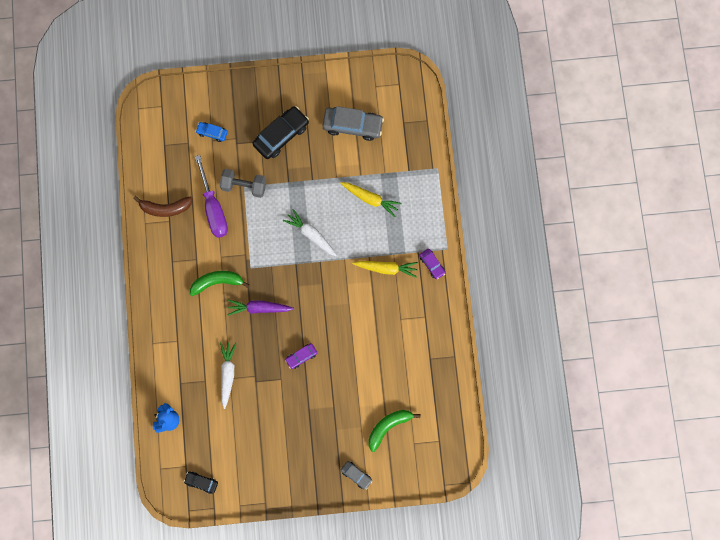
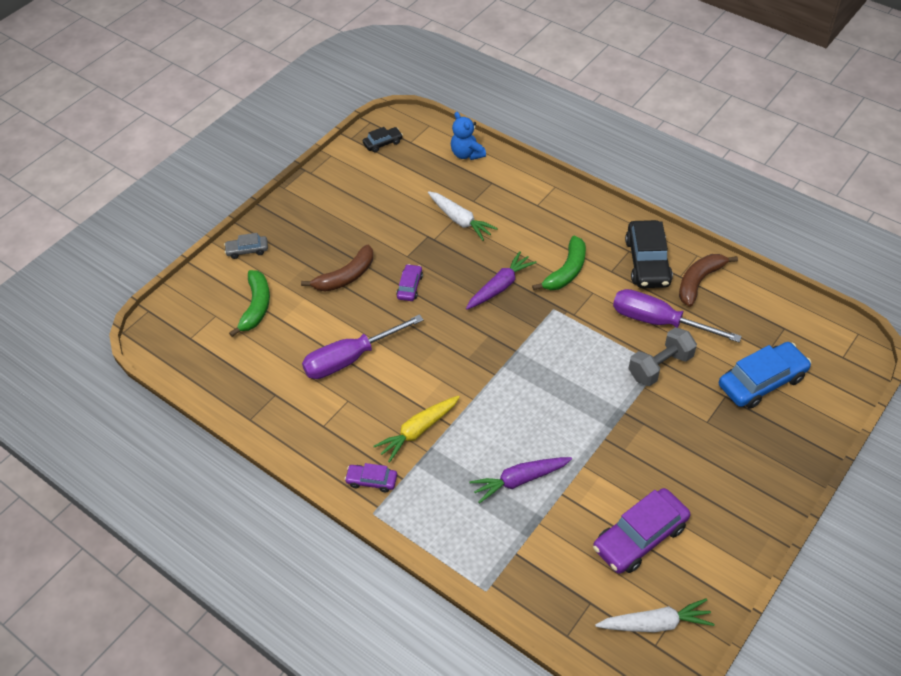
camera: 135 degrees right, 25 degrees down
(212, 133) = (762, 381): blue car -> blue car, size x1.93
(281, 135) = (696, 448): black car -> black car (647, 262)
(311, 235) = (535, 388): white carrot -> white carrot (655, 623)
(325, 399) = (346, 277): none -> brown banana
(352, 126) = (640, 537): grey car -> purple car
(370, 199) = (519, 480): yellow carrot -> purple carrot
(375, 342) = (350, 359): none -> purple screwdriver

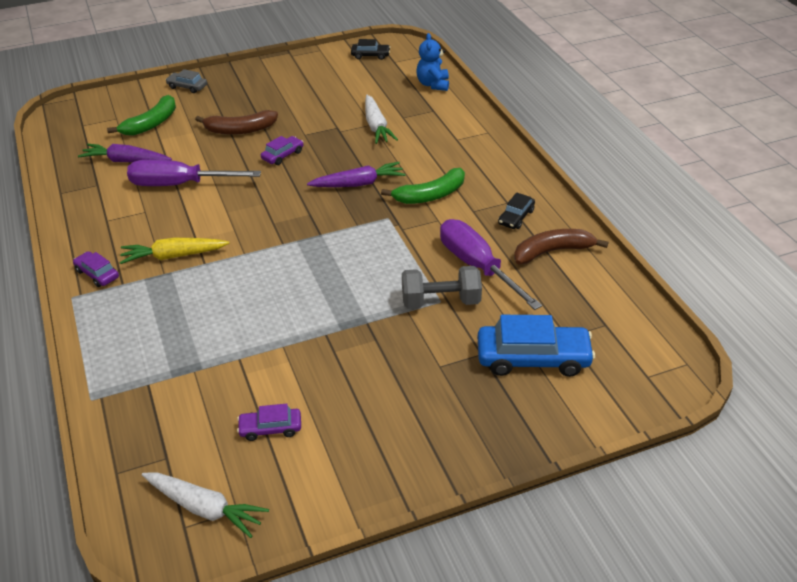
camera: 30 degrees right, 10 degrees down
(519, 480) = (214, 330): purple carrot -> purple carrot (126, 161)
(640, 537) = (270, 428): purple car -> purple car, size x0.52
(647, 262) = (516, 217): black car -> black car, size x0.52

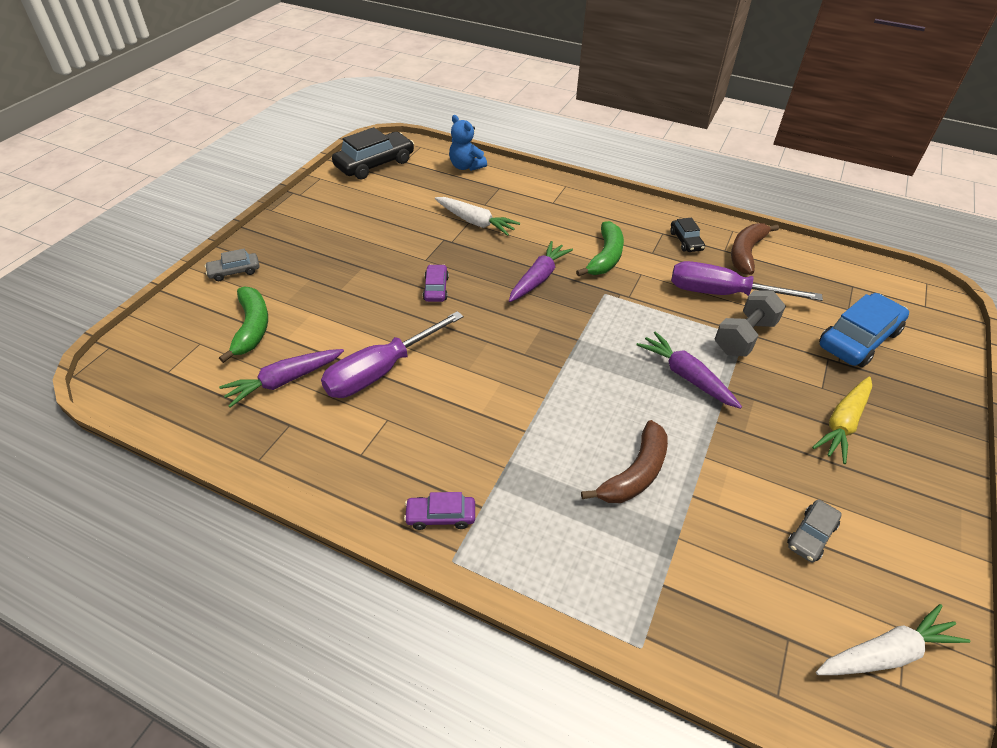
camera: 45 degrees left, 5 degrees up
(173, 256) = (487, 444): yellow carrot -> yellow carrot (843, 424)
(240, 130) = (358, 286): brown banana -> brown banana (635, 473)
(270, 428) = (811, 535): purple car -> grey car
(353, 298) = (686, 376): none -> purple carrot
(370, 55) = (375, 164): black car -> black car, size x1.93

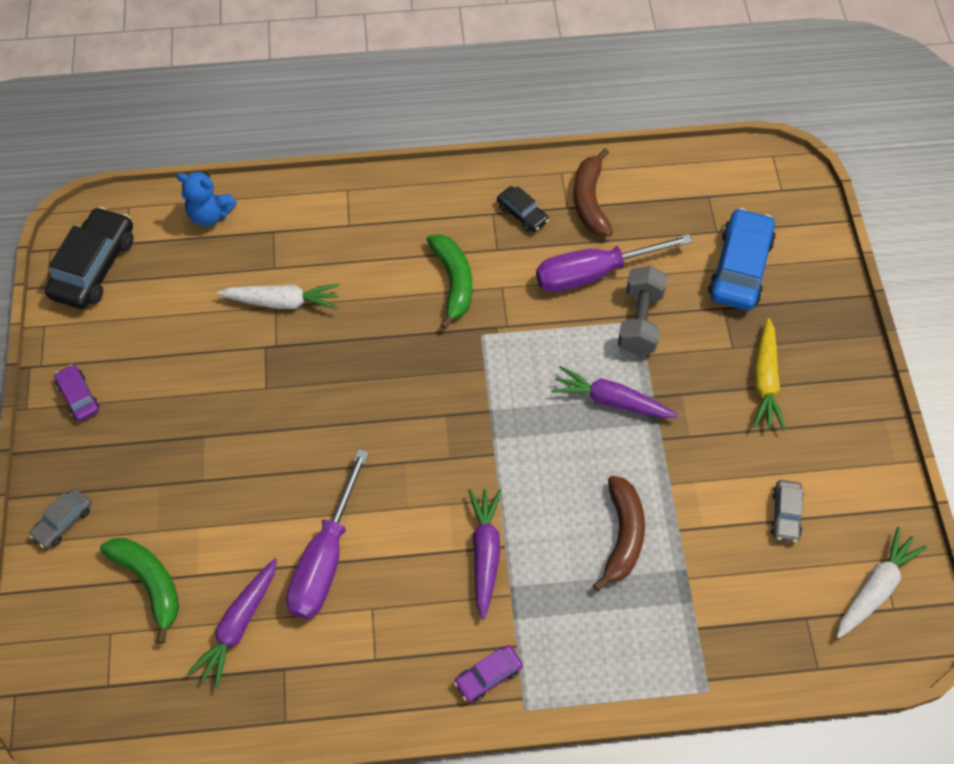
camera: 30 degrees left, 15 degrees up
(436, 288) = (306, 422): purple car -> purple car (79, 396)
(538, 278) = (403, 350): purple carrot -> purple carrot (485, 553)

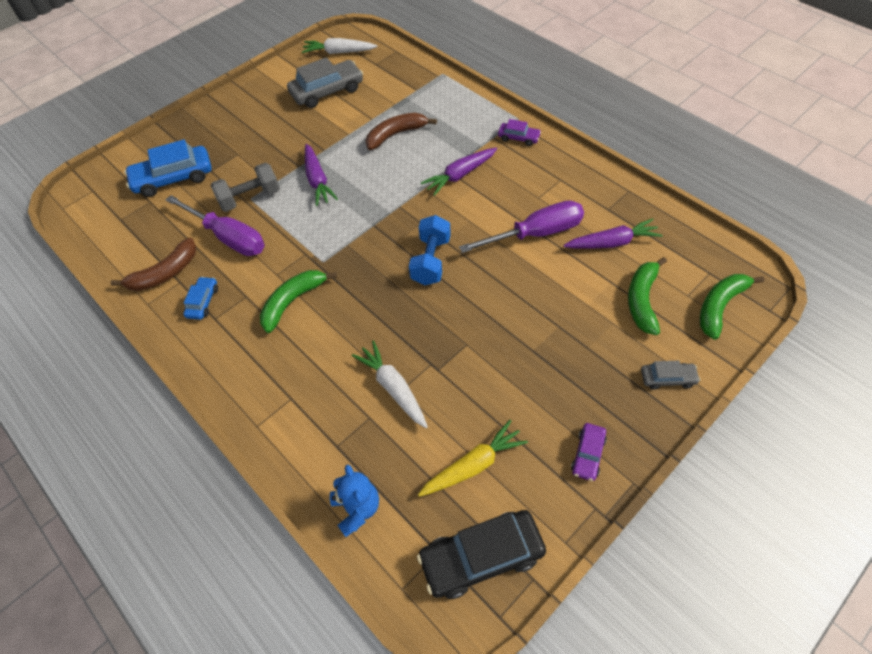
camera: 125 degrees left, 5 degrees down
(68, 650) = (719, 306): none -> green banana
(389, 429) = (431, 260): none -> blue dumbbell
(522, 214) = (203, 302): black car -> blue car
(765, 381) = (250, 132): yellow carrot -> yellow carrot (473, 465)
(785, 514) = (327, 91): grey car -> grey car, size x1.93

